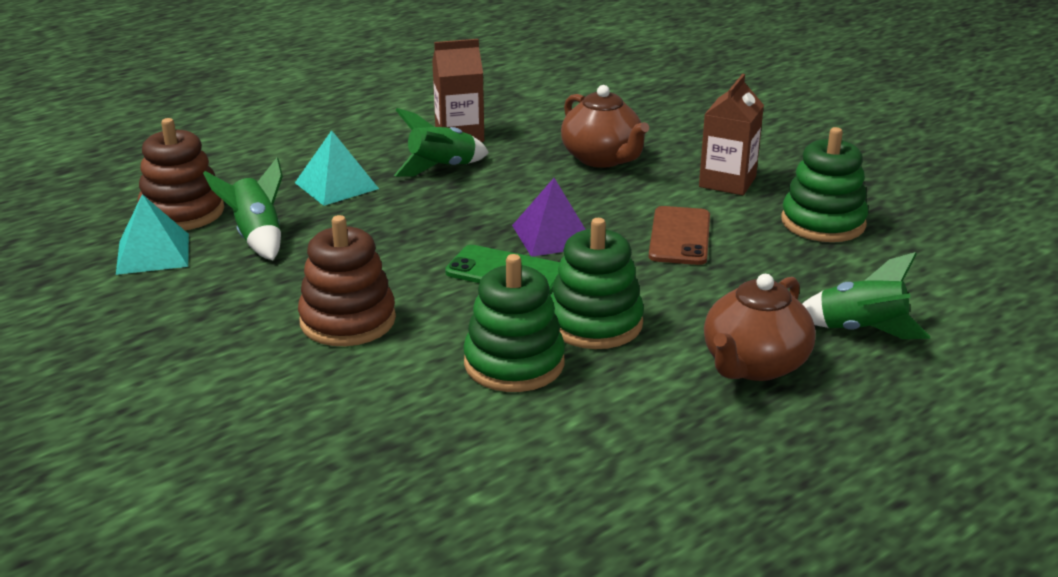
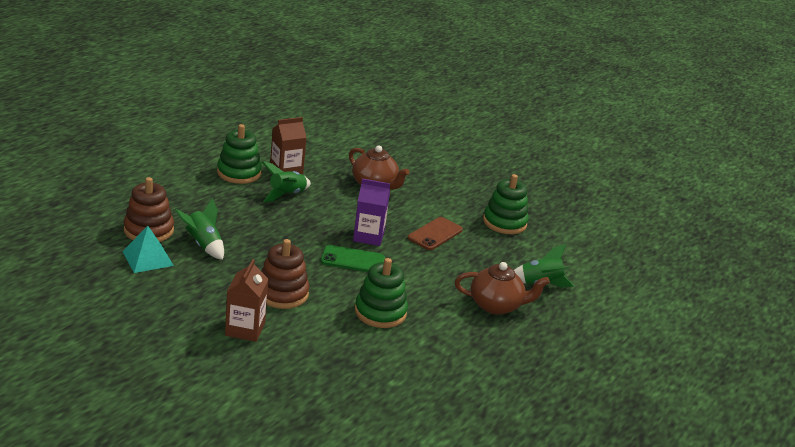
camera: 20 degrees left, 0 degrees up
(336, 185) = (231, 208): turquoise pyramid -> none
(553, 235) = (368, 236): purple pyramid -> purple carton
(595, 323) = (411, 287): green stacking toy -> green stacking toy (239, 173)
(680, 236) = (435, 234): brown phone -> brown phone turned 45 degrees clockwise
(727, 182) = (448, 199): brown carton -> brown carton (245, 329)
(754, 365) = (496, 305): brown teapot -> brown teapot turned 105 degrees counterclockwise

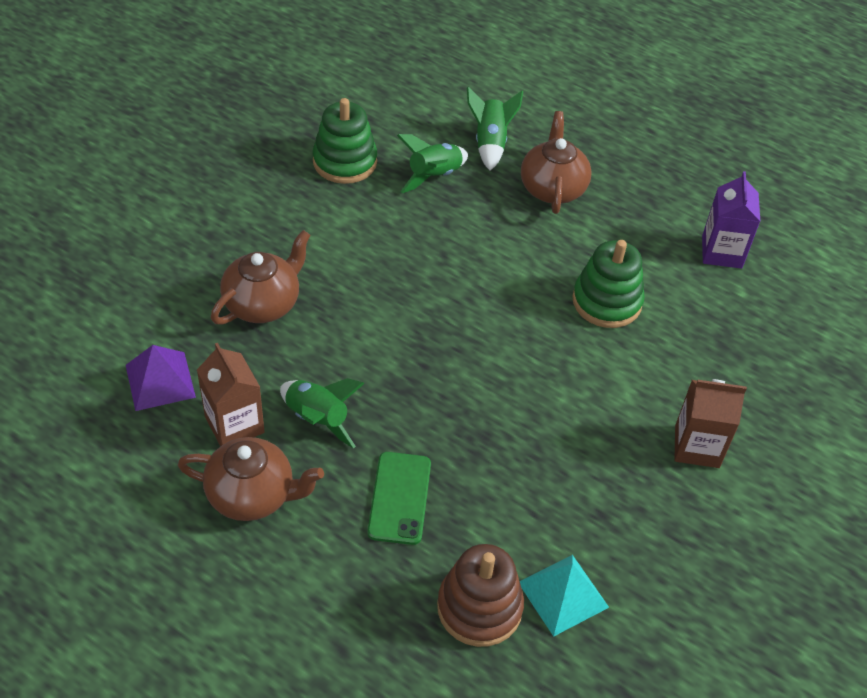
camera: 90 degrees left, 20 degrees up
(203, 245) = (502, 521): green rocket -> green rocket (434, 176)
(239, 173) = (253, 495): green stacking toy -> brown teapot
(282, 293) = (600, 409): brown stacking toy -> none
(318, 153) = (160, 381): none -> purple pyramid
(353, 260) = (490, 331): green phone -> green phone (399, 498)
(368, 236) = (422, 312): purple carton -> purple carton (721, 252)
(435, 234) = (395, 237): brown phone -> none

